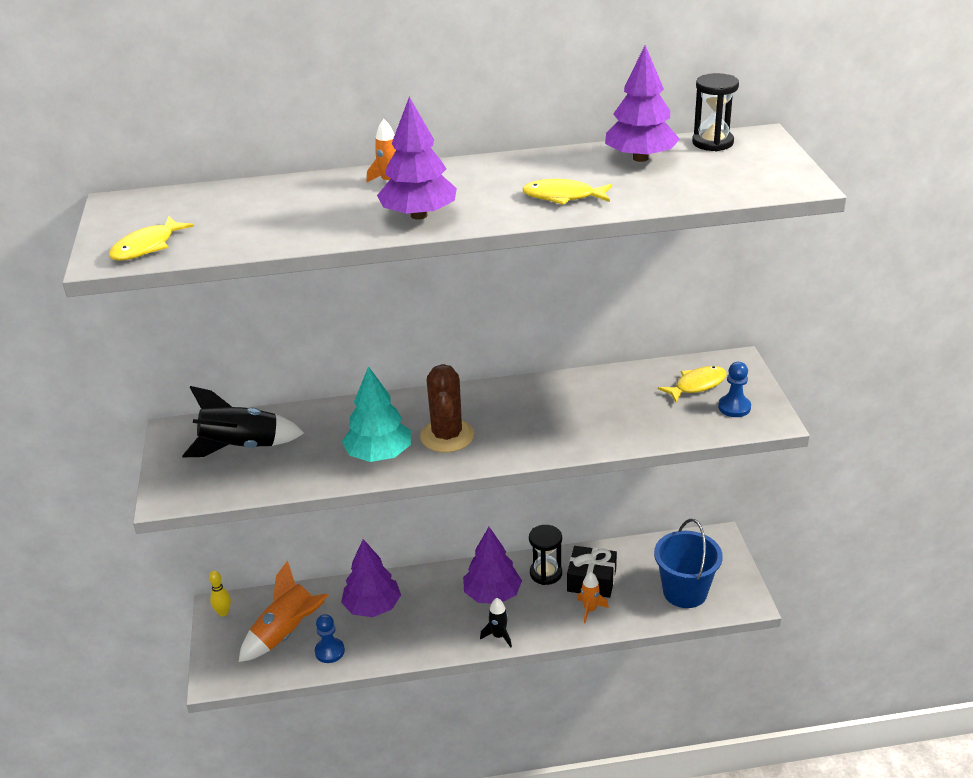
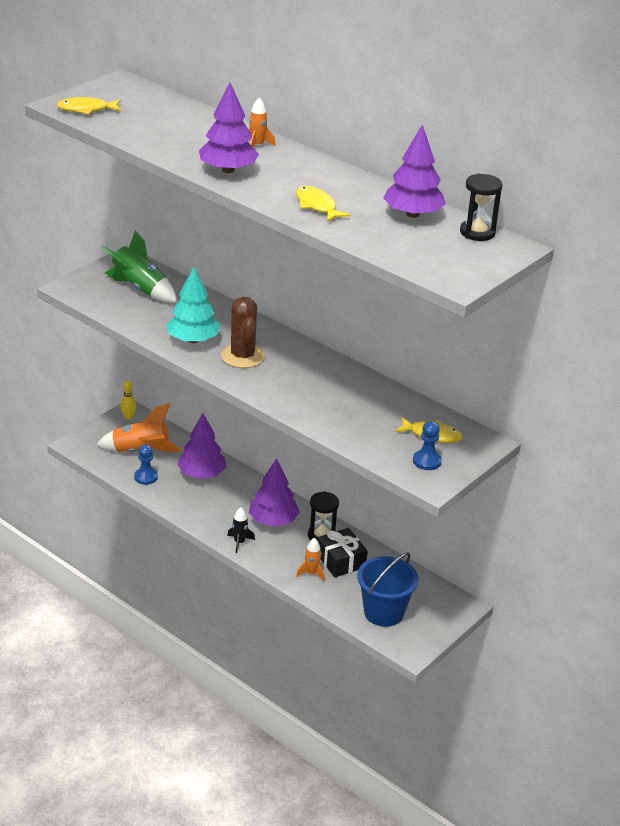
camera: 45 degrees right, 0 degrees up
(241, 447) = (140, 289): black rocket -> green rocket
(447, 436) = (242, 356): brown cactus -> brown cactus turned 60 degrees counterclockwise

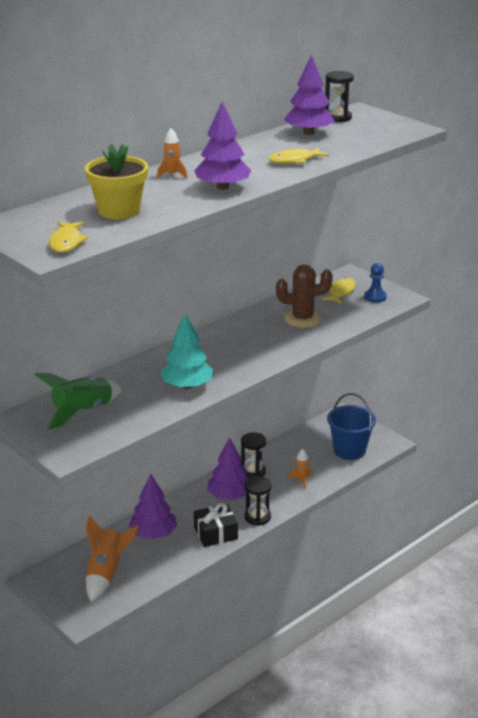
camera: 80 degrees left, 5 degrees down
(128, 417) = (43, 580): yellow bowling pin -> none
(146, 477) = (150, 571): blue pawn -> none
(160, 126) = (119, 211): none -> yellow flower pot
(239, 542) = (257, 517): black rocket -> black hourglass
(242, 356) = (219, 362): brown cactus -> brown cactus (302, 319)
(341, 561) = (286, 465): black gift -> black gift (215, 533)

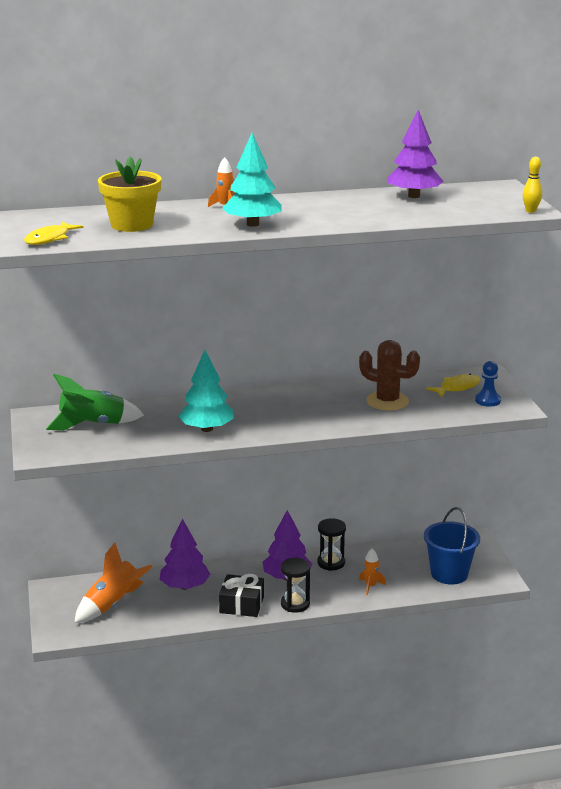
camera: 30 degrees right, 5 degrees down
(222, 187) = (252, 224): purple tree -> turquoise tree
(295, 160) = (359, 215): yellow fish -> none
(337, 117) = (467, 188): black hourglass -> none
(414, 129) = (530, 211): none -> yellow bowling pin

